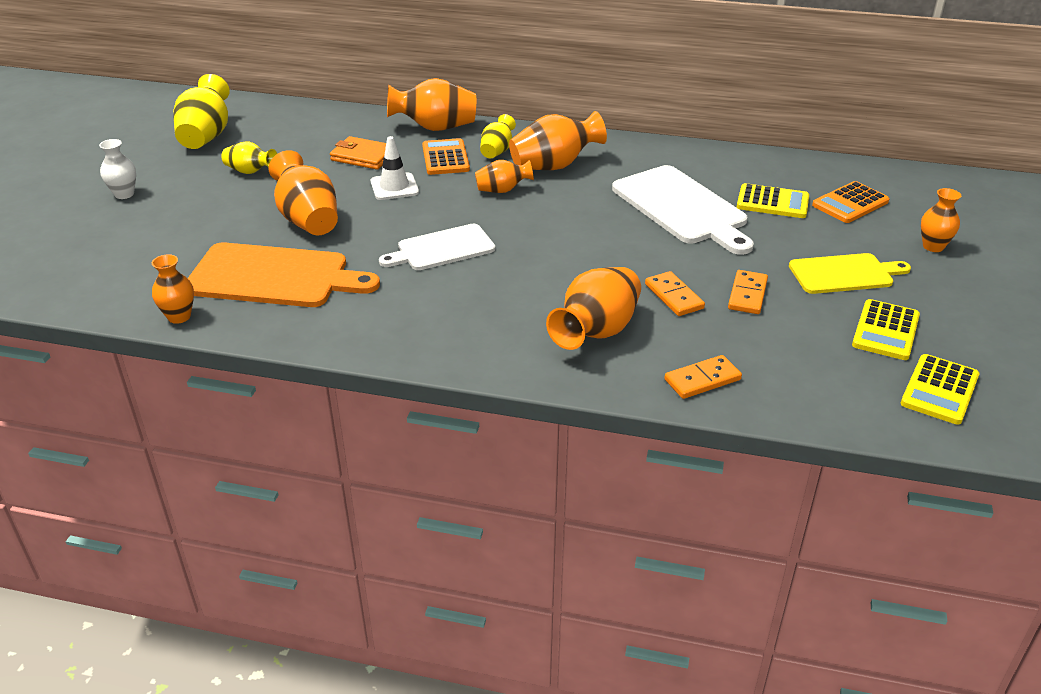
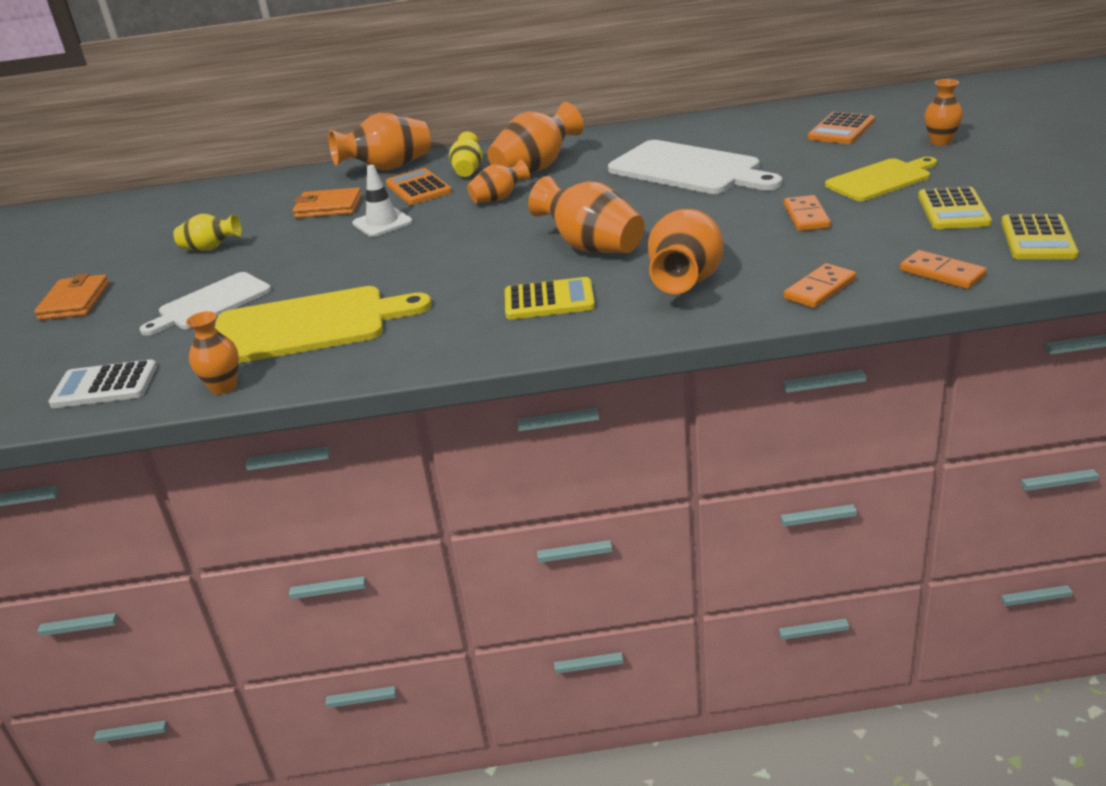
camera: 15 degrees left, 5 degrees down
(99, 286) = (104, 386): none -> white calculator
(124, 194) = (74, 302): white vase -> orange wallet
(206, 136) = (135, 232): yellow vase -> none
(274, 277) = (308, 326): orange cutting board -> yellow cutting board
(308, 220) = (308, 271): orange vase -> orange vase (591, 247)
(442, 249) = (474, 258): white cutting board -> white cutting board (211, 303)
(674, 296) = (738, 235): orange domino -> orange domino (942, 273)
(772, 202) = (770, 145): yellow calculator -> yellow calculator (549, 300)

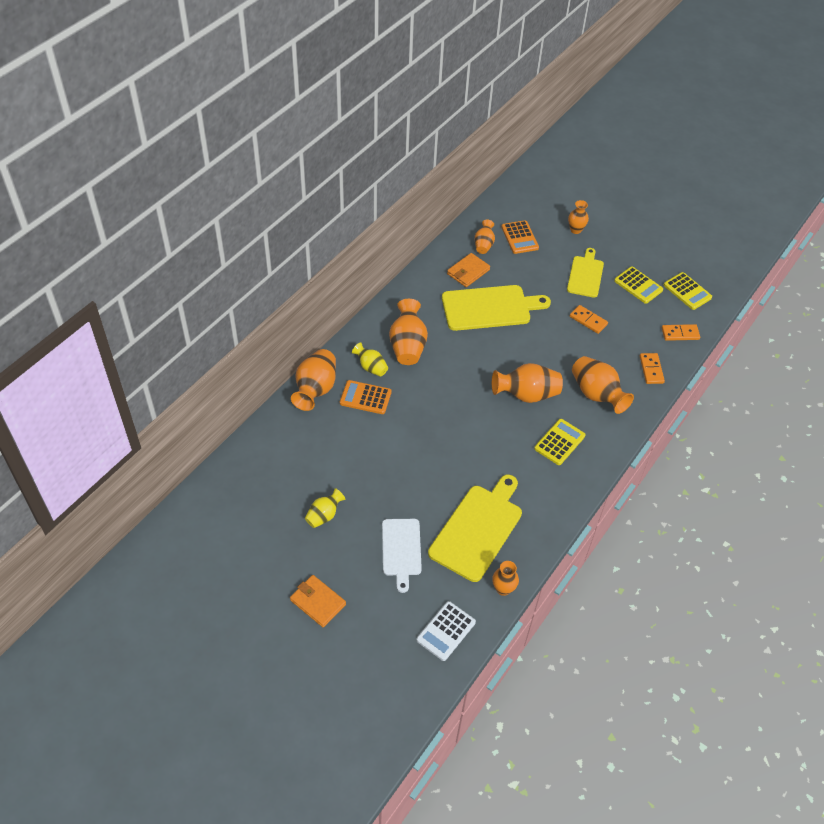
camera: 55 degrees left, 20 degrees up
(328, 207) = (337, 443): orange wallet -> orange wallet (468, 272)
(382, 223) = (392, 437): white traffic cone -> none
(499, 198) = (426, 382): orange vase -> orange vase (483, 245)
(689, 169) = (490, 308): white cutting board -> yellow cutting board

